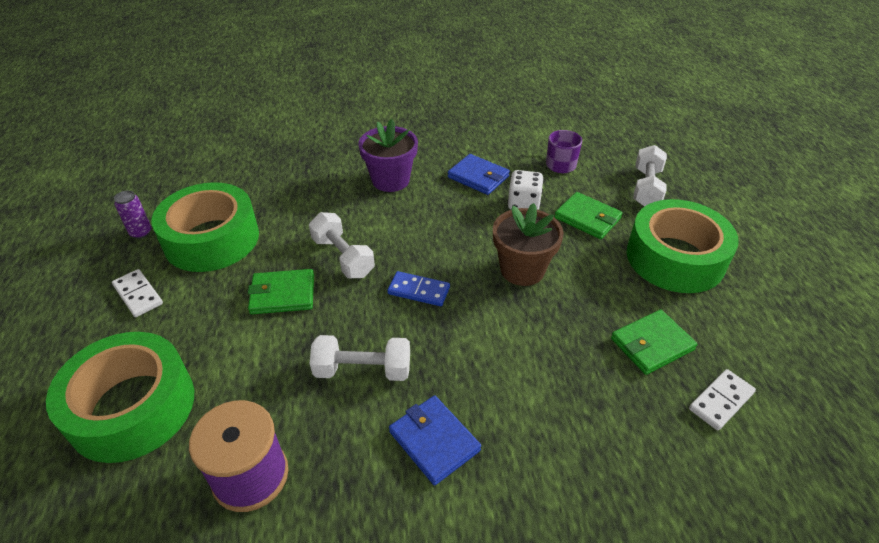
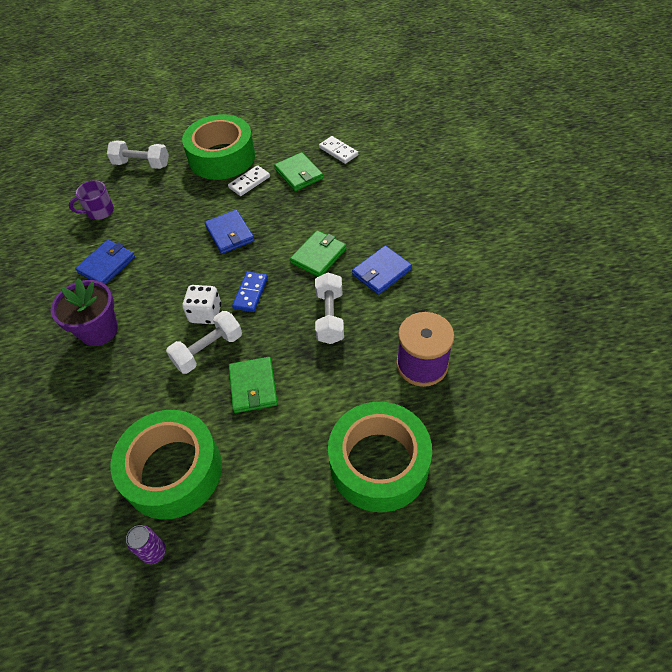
camera: 90 degrees left, 10 degrees up
(138, 295) = (252, 513): white domino -> white domino (249, 182)
(522, 270) = (230, 234): brown flower pot -> blue wallet
(523, 204) = (151, 234): white dice -> white dice (205, 314)
(587, 218) = (174, 197): green wallet -> green wallet (318, 256)

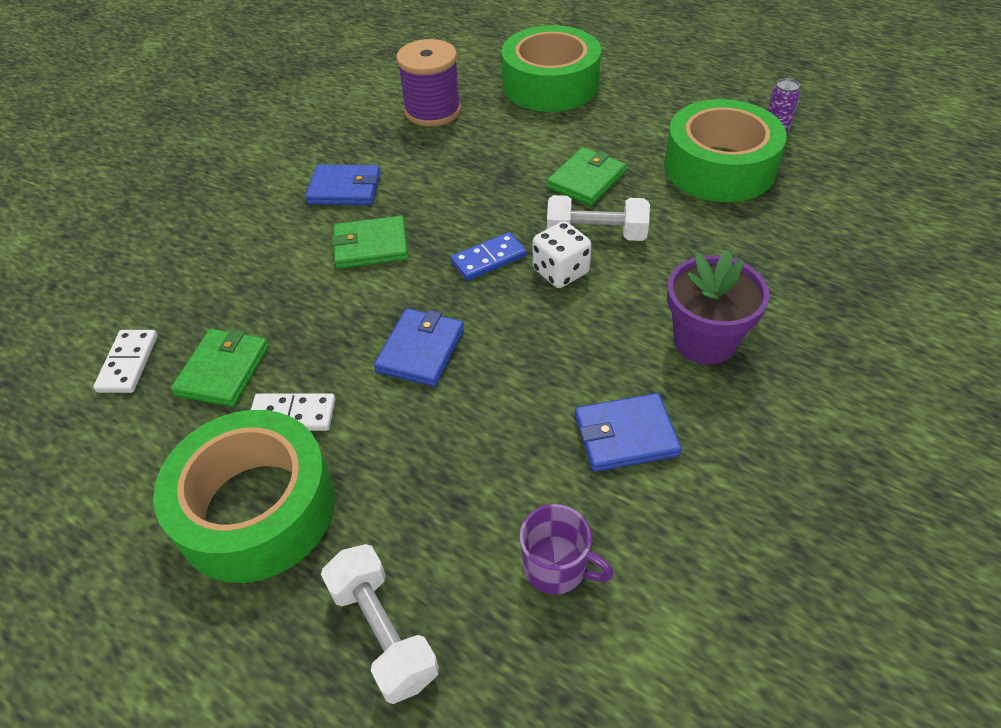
camera: 135 degrees left, 5 degrees down
(330, 317) = (447, 186): white dumbbell -> none

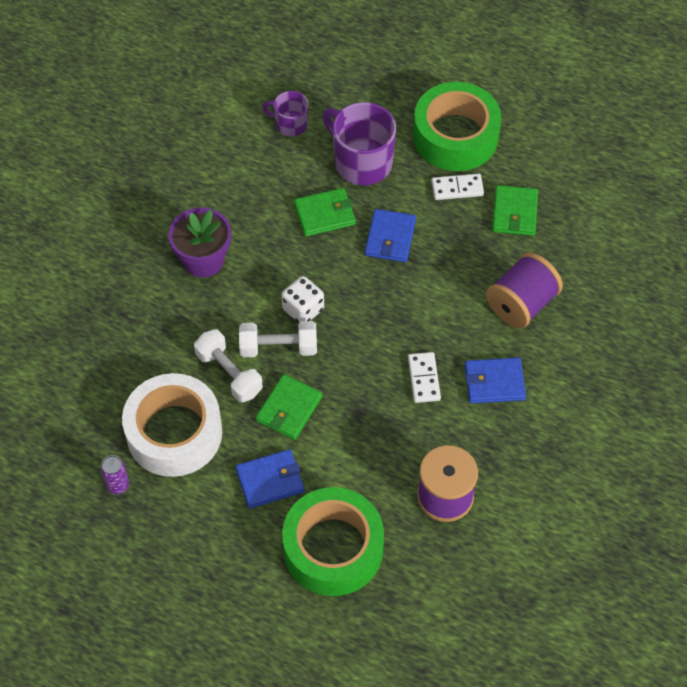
camera: 170 degrees right, 10 degrees up
(128, 363) = (580, 212): white domino -> white domino (424, 379)
(274, 259) = (521, 304): none -> purple spool
(371, 246) = (452, 322): green wallet -> green wallet (325, 214)
(383, 632) = (370, 90): white dumbbell -> white dumbbell (229, 374)
(436, 475) = (361, 162): none -> purple mug
(489, 259) = (358, 317): blue domino -> none
(625, 435) = (255, 193): blue wallet -> blue wallet (270, 480)
(719, 167) = (174, 433): green tape -> white tape

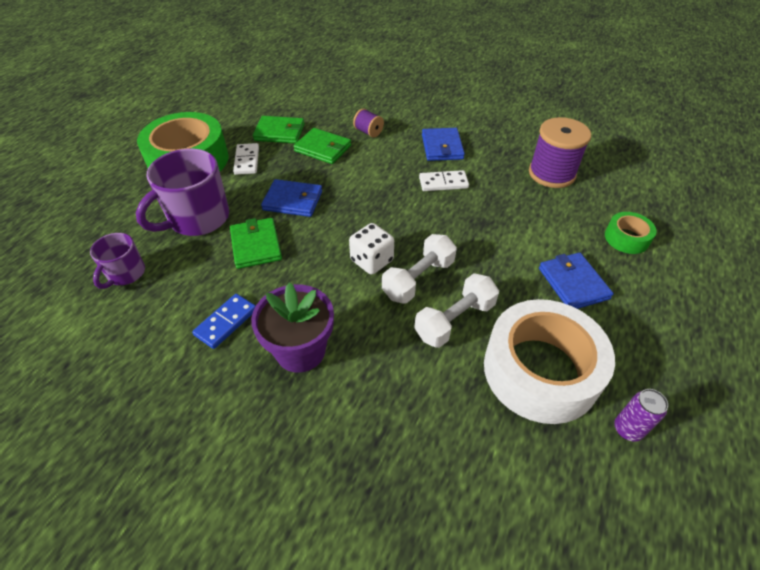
camera: 90 degrees left, 10 degrees down
(234, 205) = (226, 322): none -> blue domino
(278, 347) = (418, 279): white dumbbell -> white dumbbell turned 45 degrees clockwise
(289, 409) = (489, 270): green wallet -> green wallet (323, 148)
(333, 548) = (626, 238): green tape -> green tape, size x0.47
(521, 304) = (368, 132): purple spool -> purple spool, size x0.50

